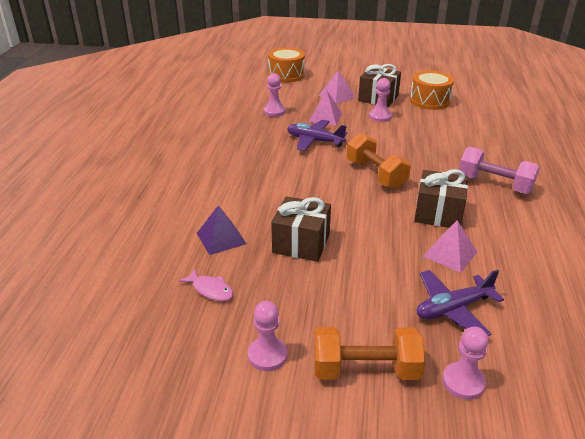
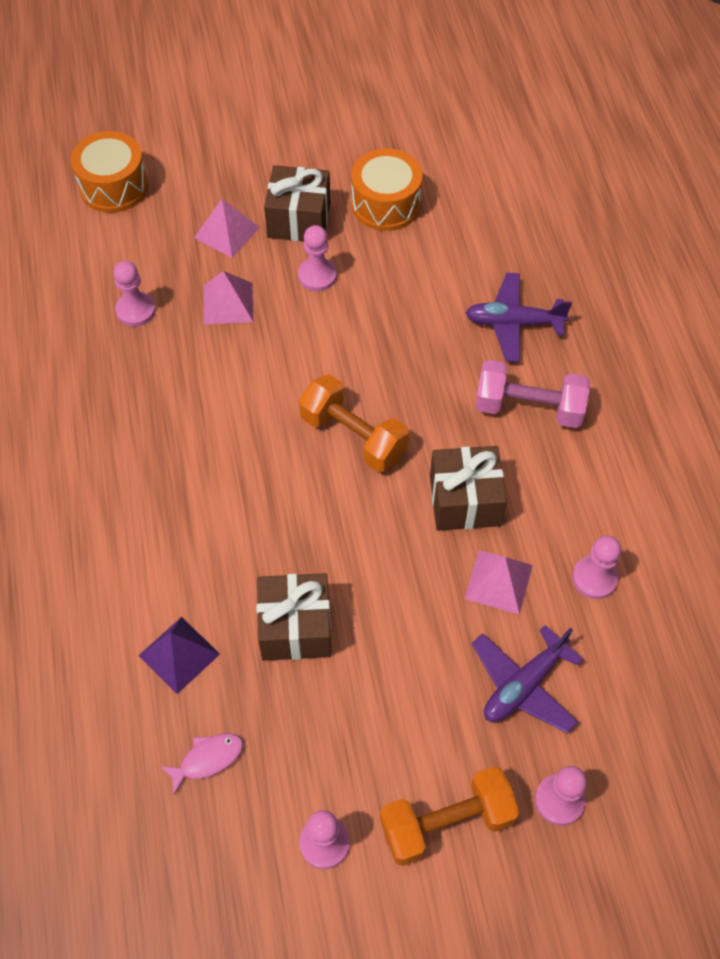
camera: 20 degrees left, 25 degrees up
(210, 290) = (207, 759): pink fish -> pink fish turned 45 degrees counterclockwise
(314, 141) = (232, 376): purple plane -> purple plane (513, 323)
(523, 267) = (594, 578): none -> pink pawn

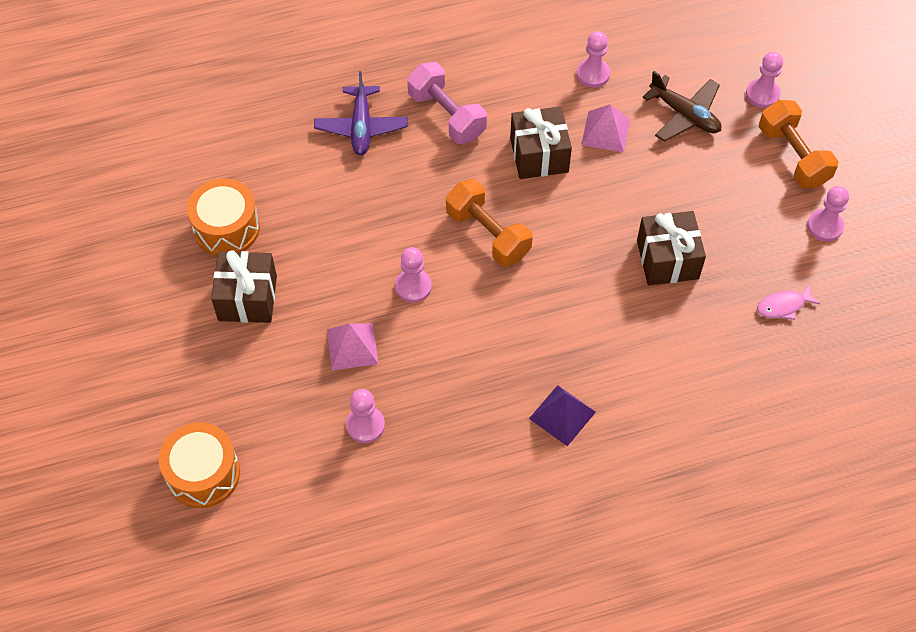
camera: 95 degrees left, 0 degrees up
(179, 654) = (705, 337): purple pyramid -> purple pyramid (562, 415)
(207, 759) = (783, 306): pink fish -> pink fish turned 75 degrees counterclockwise
(227, 232) = (264, 358): pink pyramid -> none
(317, 276) = (316, 276): pink pawn -> pink pawn (413, 286)
(353, 436) = (488, 234): orange dumbbell -> orange dumbbell turned 75 degrees counterclockwise
(524, 685) = (684, 115): purple plane -> brown plane
(528, 408) = (447, 115): pink dumbbell -> pink dumbbell turned 45 degrees counterclockwise

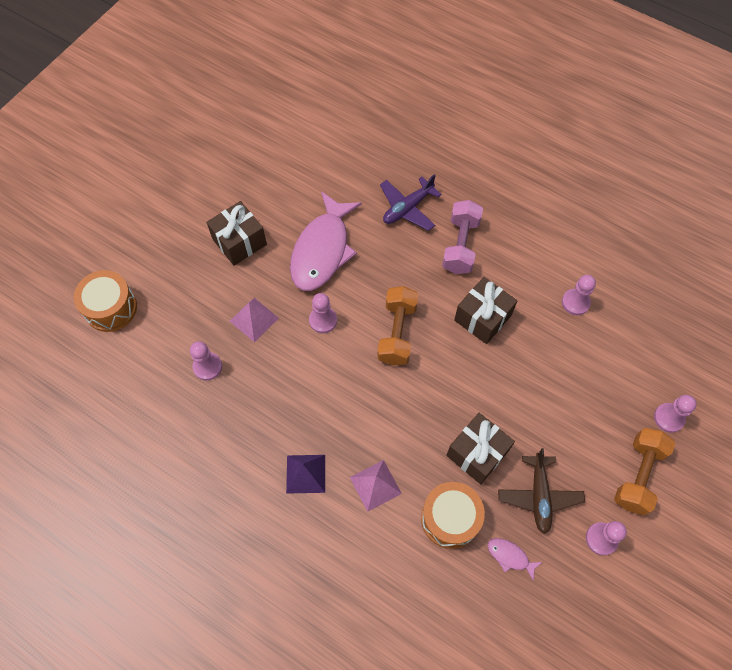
camera: 50 degrees right, 5 degrees up
(226, 228) = (275, 196): orange drum -> orange drum (450, 518)
(334, 232) = (322, 250): none -> pink fish
(605, 131) = (539, 343): pink pyramid -> pink pyramid (375, 485)
(684, 115) = (600, 381): brown plane -> brown plane (539, 496)

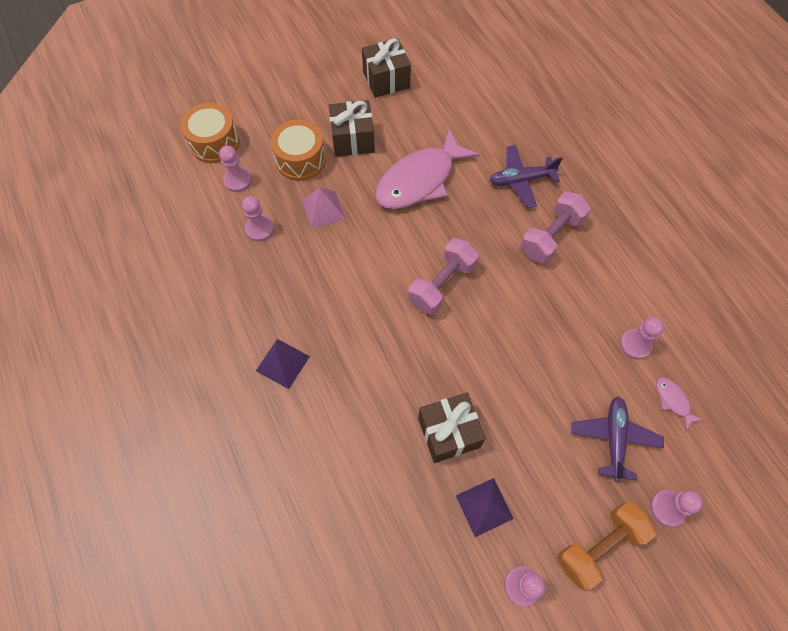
camera: 30 degrees right, 0 degrees up
(323, 320) = (382, 240): pink pawn -> pink pawn (238, 180)
(375, 485) = (336, 408): pink pyramid -> none
(397, 333) = (442, 284): orange dumbbell -> pink dumbbell
(450, 518) = (385, 477): orange drum -> orange drum (300, 160)
(482, 318) = (532, 312): brown gift -> brown gift (386, 80)
(510, 556) = (420, 547): pink fish -> pink fish (673, 401)
(539, 496) = (484, 507): brown plane -> purple pyramid
(602, 386) = (614, 439): none -> purple plane

